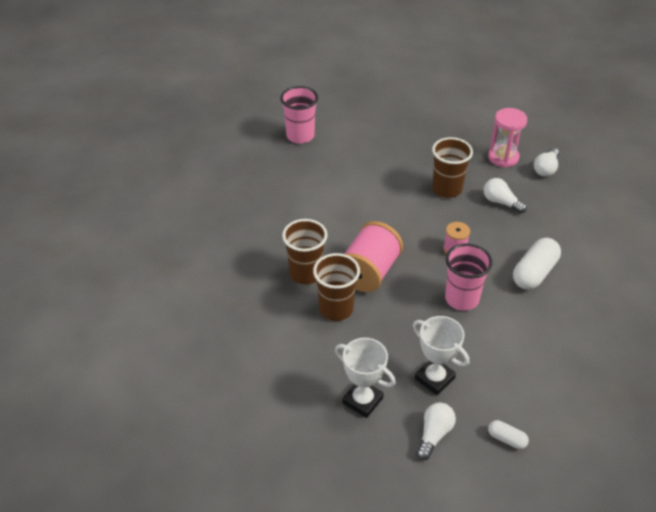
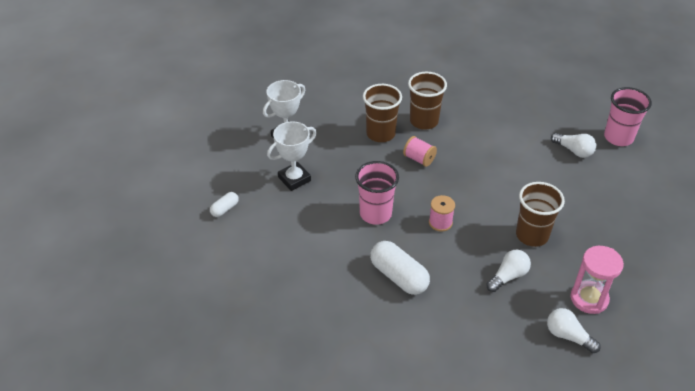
camera: 100 degrees right, 0 degrees up
(369, 272) = (419, 159): pink spool -> pink spool, size x0.52
(434, 434) = (244, 169): white light bulb -> white light bulb (574, 151)

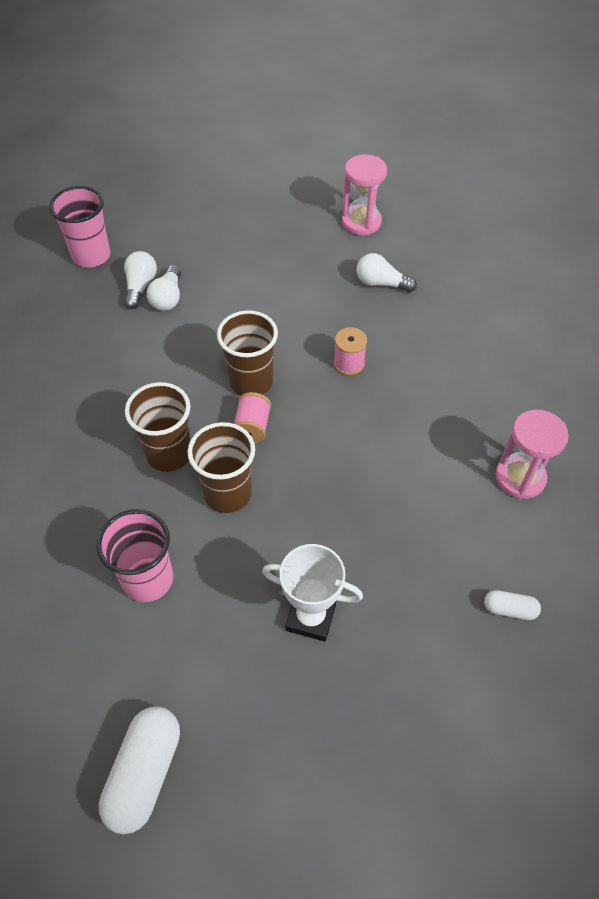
camera: 120 degrees left, 10 degrees up
(293, 260) = (520, 478): none -> pink hourglass
(294, 179) = (390, 554): white trophy -> none
(375, 214) = (382, 430): pink cup -> pink cup (148, 579)
(398, 276) = (456, 368): white capsule -> white capsule (144, 773)
(532, 235) = (308, 283): brown cup -> brown cup (251, 382)
(568, 336) = (417, 225): white light bulb -> white light bulb (168, 298)

